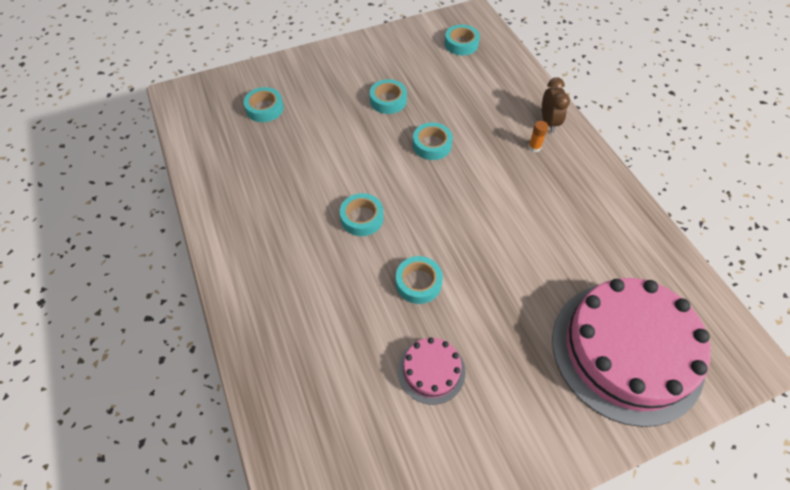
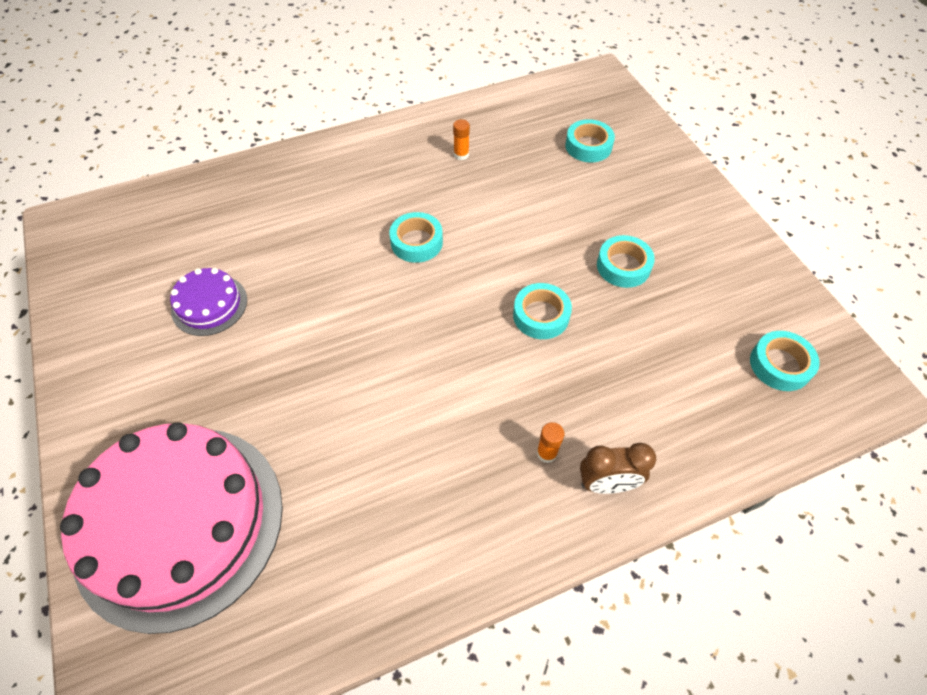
camera: 90 degrees right, 0 degrees up
(261, 189) = (461, 155): none -> orange glue stick
(418, 283) = (320, 295): turquoise tape -> none
(431, 370) = (209, 305): pink cake -> purple cake

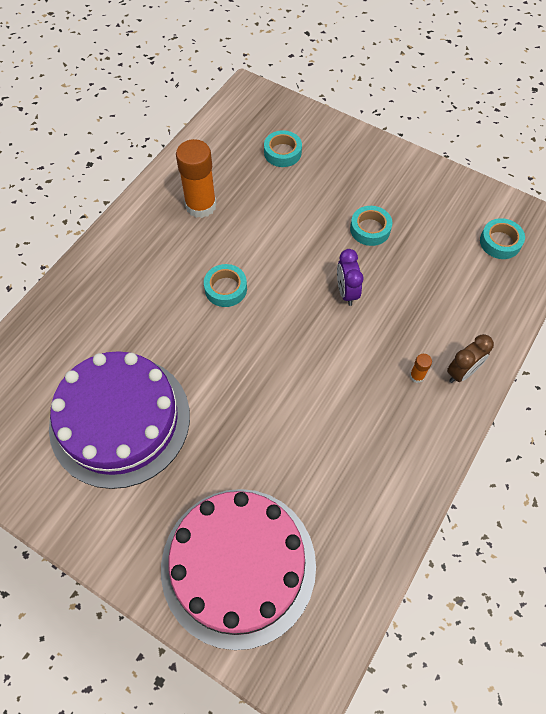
camera: 35 degrees left, 5 degrees up
(209, 305) = (120, 420): purple cake -> purple cake, size x2.24
(461, 155) = (201, 205): orange glue stick -> orange glue stick, size x2.39
(541, 315) = (346, 292): turquoise tape -> purple clock

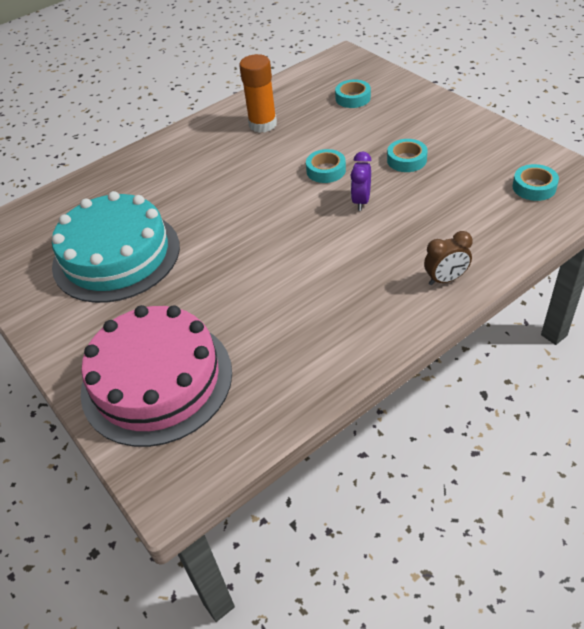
camera: 25 degrees right, 15 degrees down
(120, 420) = (116, 255): purple cake -> turquoise cake
(226, 289) = (253, 182): turquoise tape -> turquoise tape (326, 170)
(417, 376) = (398, 274): orange glue stick -> none

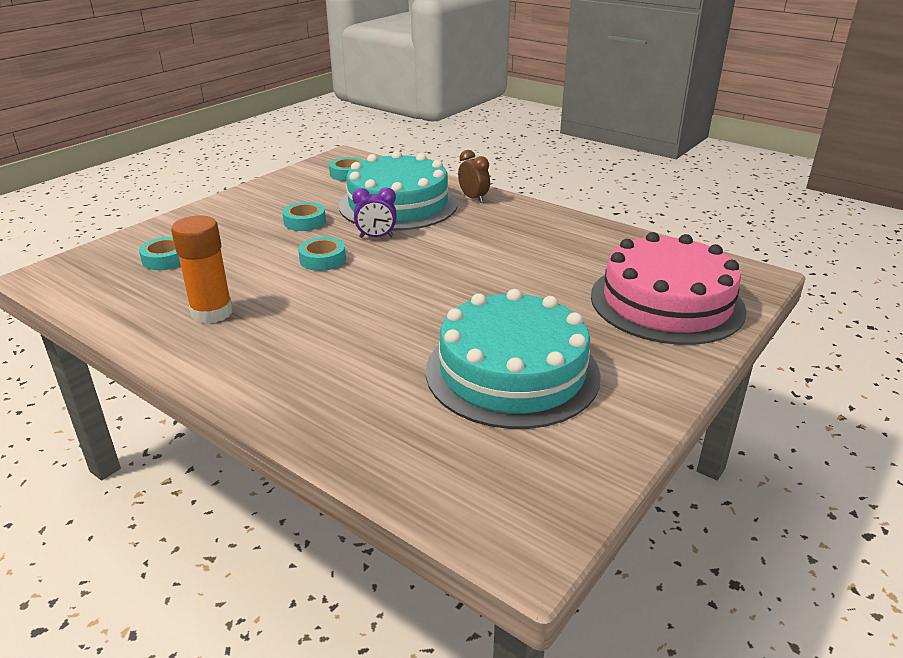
camera: 110 degrees left, 15 degrees down
(437, 219) = (398, 204): none -> turquoise cake

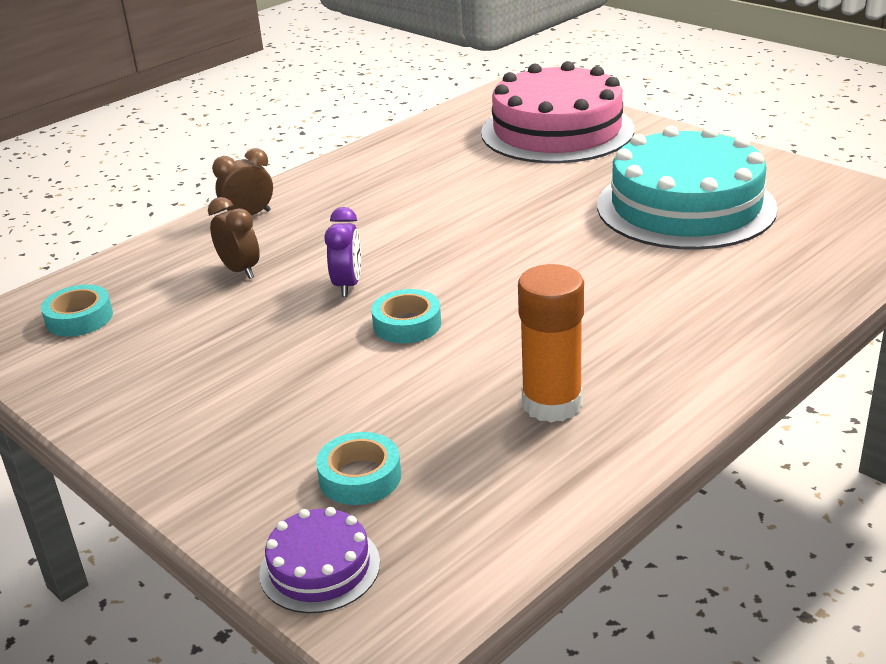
camera: 80 degrees left, 0 degrees up
(98, 256) = (319, 567): none -> purple cake
(305, 222) = (265, 348): turquoise tape -> none
(398, 204) = (240, 271): turquoise cake -> brown clock

